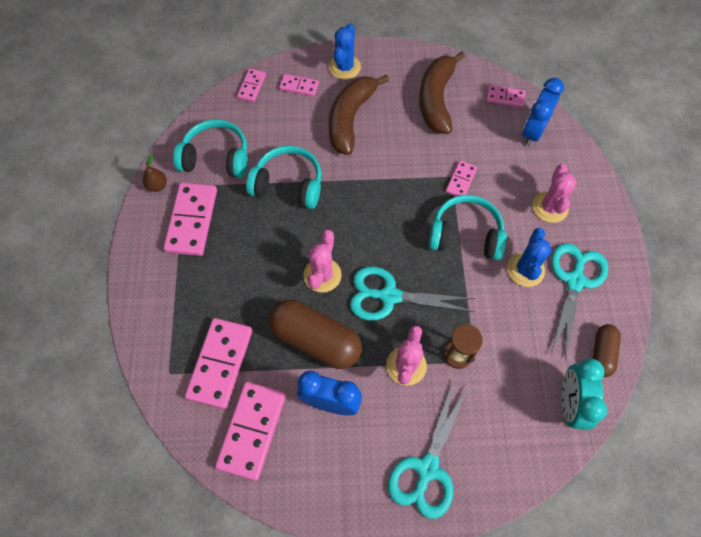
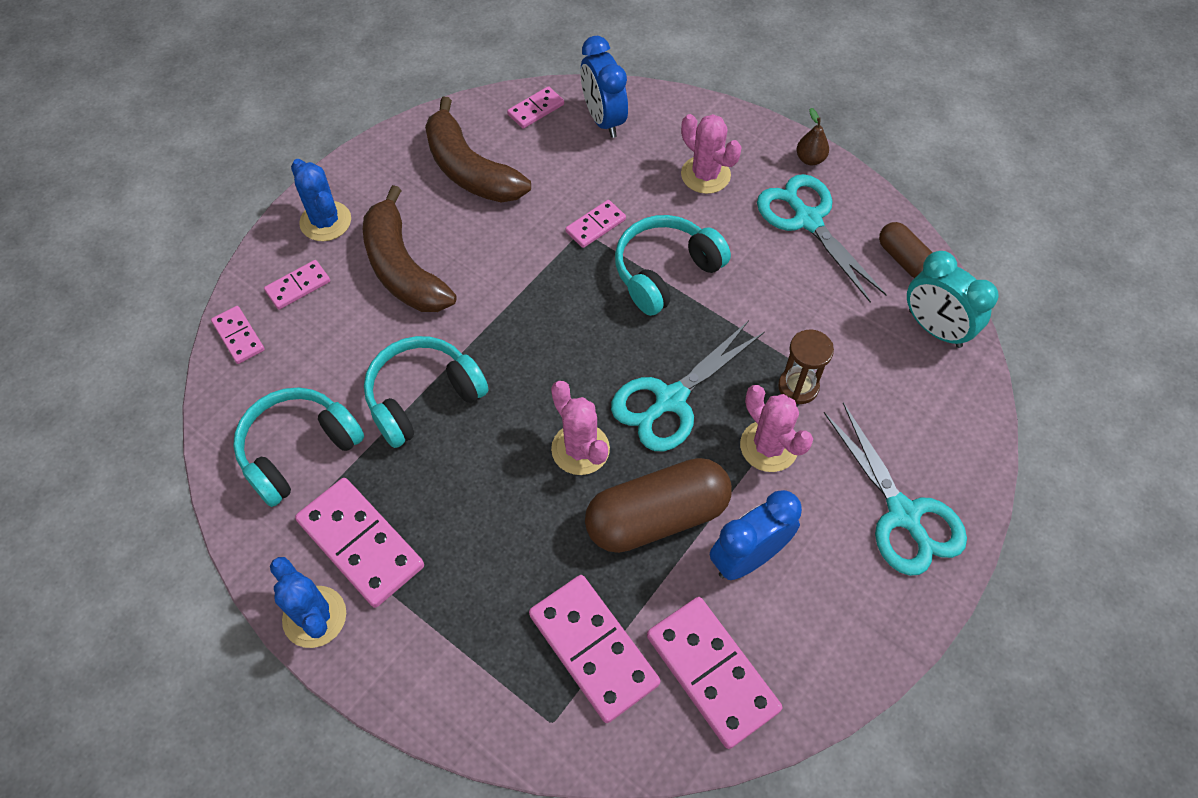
camera: 50 degrees left, 5 degrees down
(157, 186) = (264, 550): brown pear -> brown pear (810, 159)
(461, 180) = (595, 226): pink domino -> pink domino turned 75 degrees clockwise
(525, 270) = (756, 251): blue cactus -> blue cactus (314, 617)

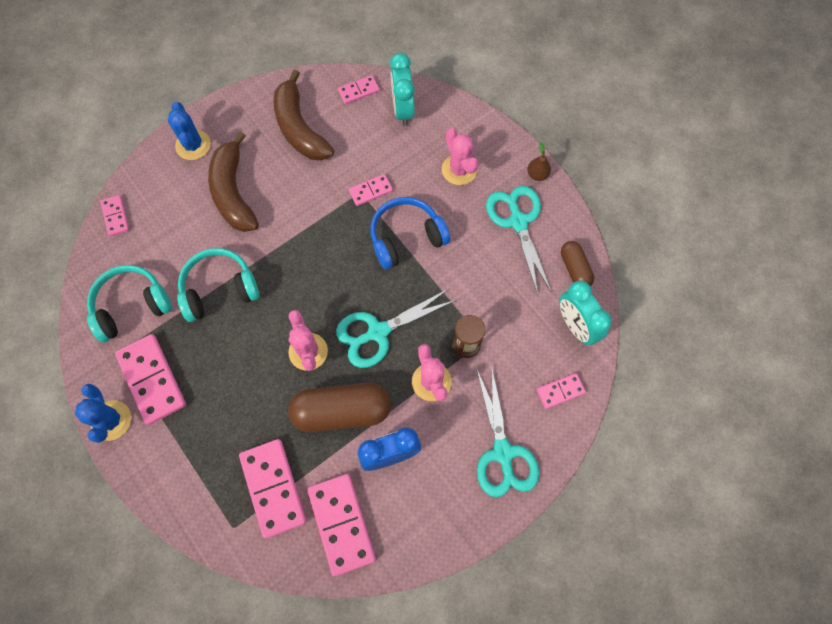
camera: 15 degrees right, 10 degrees up
(298, 286) = (162, 189): pink domino -> pink domino (560, 391)
(603, 119) = (403, 109): blue clock -> turquoise clock
(665, 272) = (406, 237): turquoise headphones -> blue headphones

